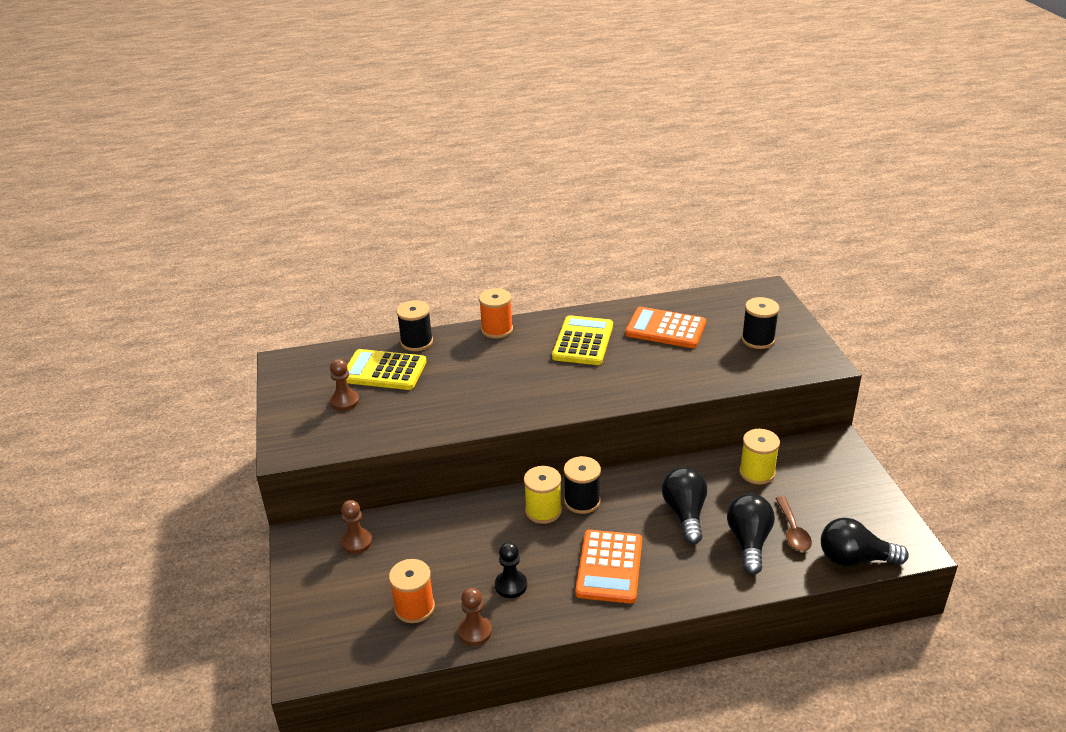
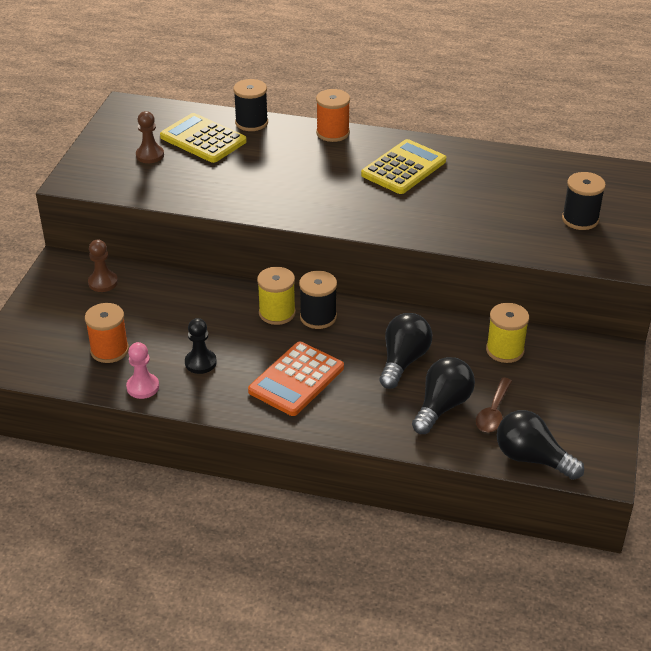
camera: 25 degrees right, 5 degrees up
(475, 631) = (143, 387): brown pawn -> pink pawn
(665, 329) = (495, 181): orange calculator -> none

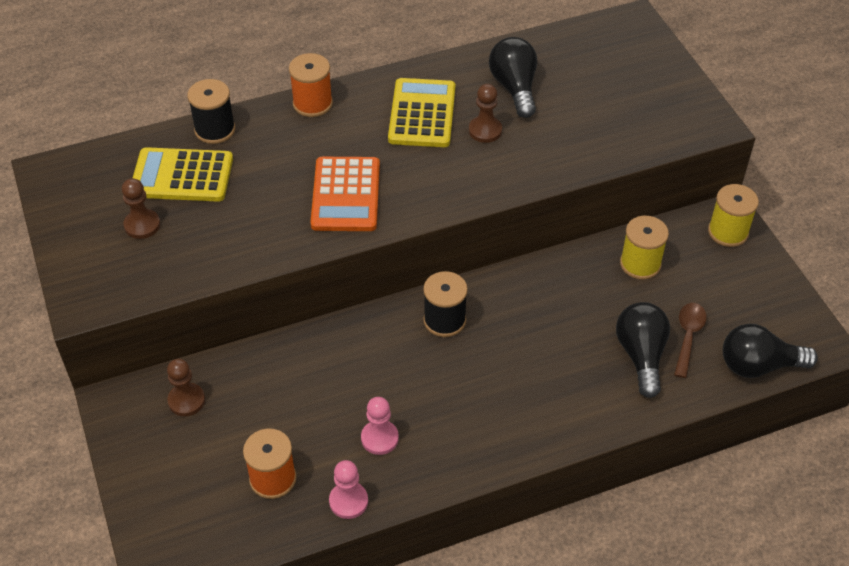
camera: 35 degrees left, 10 degrees up
(200, 362) = (379, 438): black pawn -> pink pawn
(277, 313) = (401, 337): yellow spool -> yellow spool (728, 232)
(296, 379) = (489, 403): orange calculator -> orange calculator (346, 195)
(403, 361) = (565, 326): black light bulb -> black light bulb (514, 88)
(439, 195) = (485, 130): none -> brown pawn
(493, 412) = (688, 336): brown spoon -> brown spoon turned 150 degrees counterclockwise
(580, 219) = (631, 96): black spool -> none

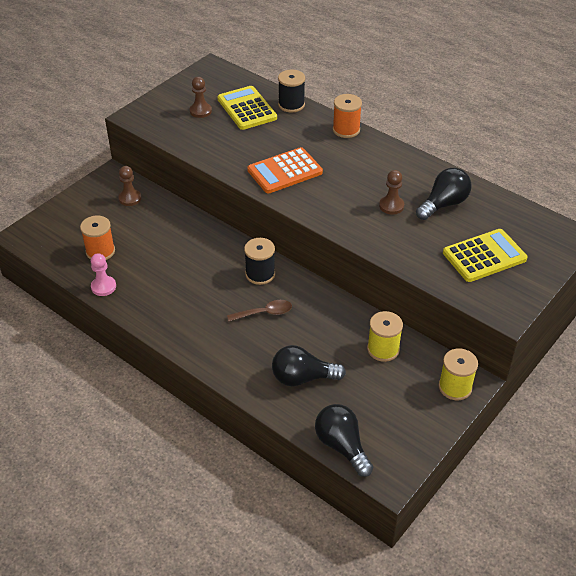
camera: 60 degrees right, 5 degrees down
(379, 438) = (154, 282): pink pawn -> none
(422, 114) = (380, 174): yellow calculator -> yellow calculator (484, 256)
(641, 355) = (302, 378): black light bulb -> black light bulb turned 150 degrees counterclockwise
(688, 336) = (338, 397): brown spoon -> brown spoon (264, 313)

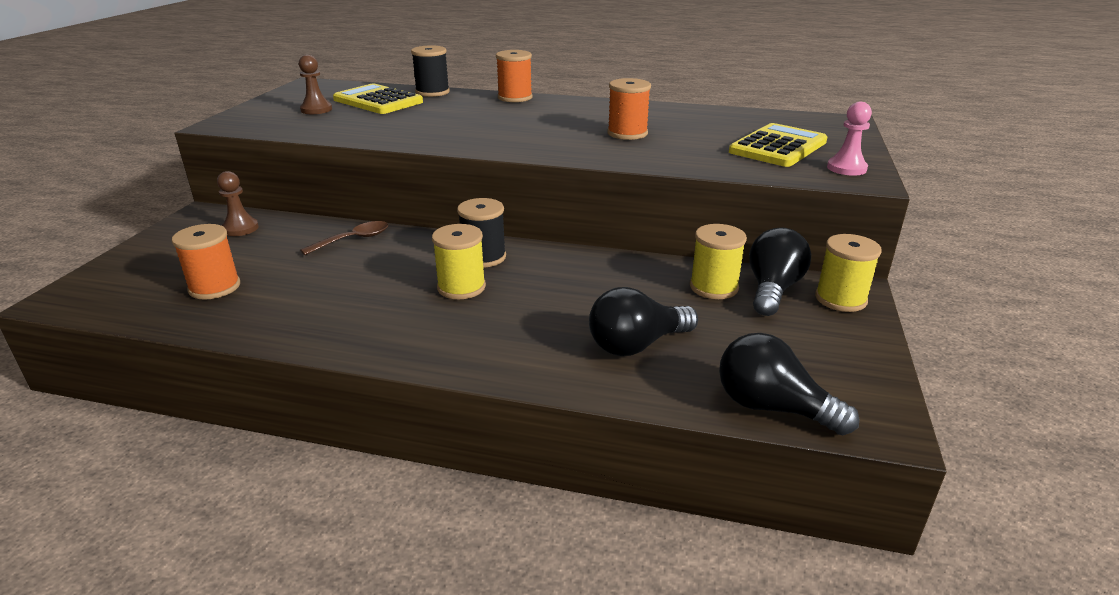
camera: 25 degrees left, 15 degrees down
(103, 287) = (238, 324): pink pawn -> pink pawn (846, 168)
(233, 297) = (461, 287): none -> yellow spool
(264, 313) = (521, 292): brown spoon -> brown spoon (353, 240)
(285, 171) = (468, 131): orange calculator -> none
(391, 206) = (627, 133): brown pawn -> orange spool
(443, 204) = (684, 123): black light bulb -> black light bulb (772, 289)

